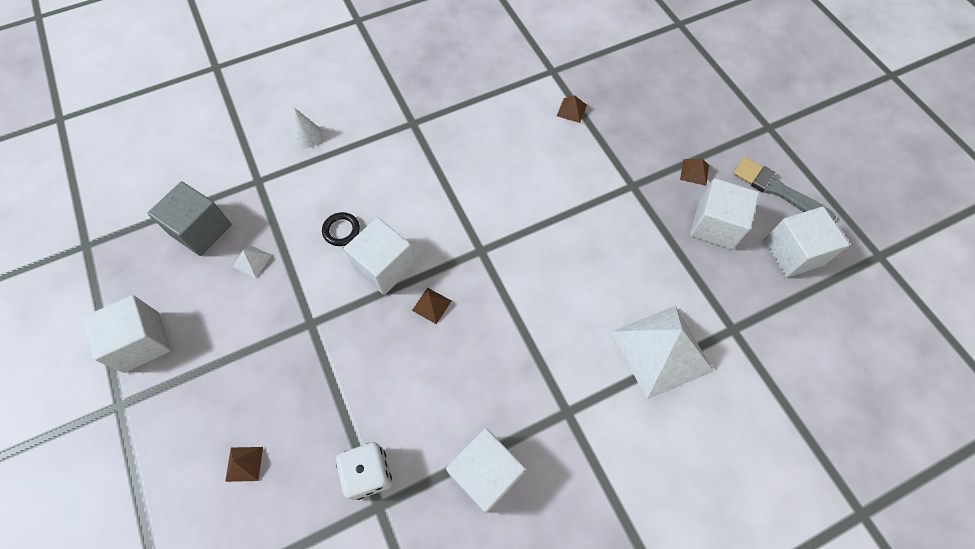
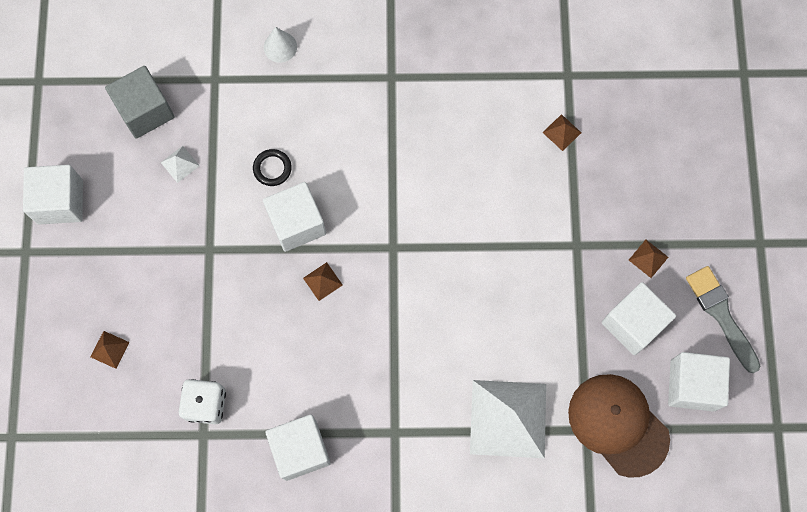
camera: 25 degrees right, 10 degrees up
(756, 312) = (618, 424): none -> brown cap

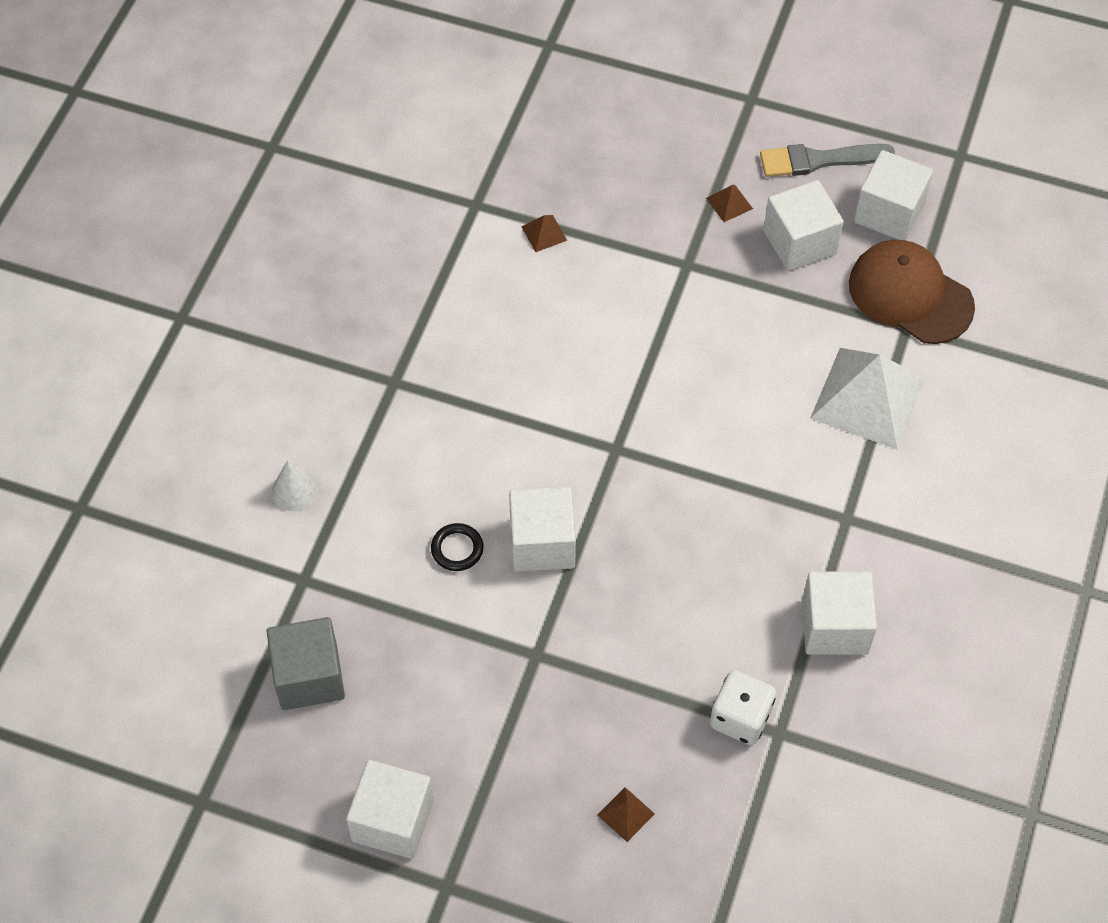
camera: 70 degrees left, 15 degrees down
(180, 164) = (403, 655): white pyramid -> none
(322, 281) = (629, 537): brown pyramid -> none
(618, 424) = (910, 295): brown cap -> brown cap turned 60 degrees clockwise

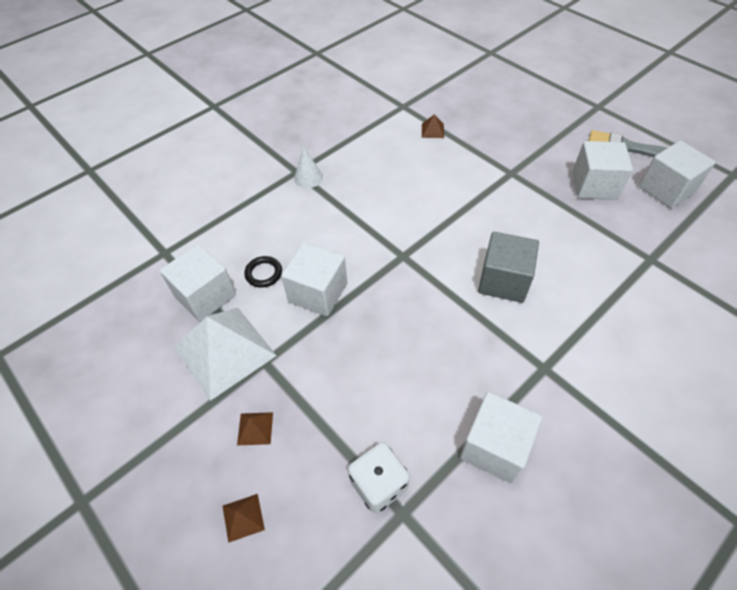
camera: 30 degrees right, 5 degrees down
(294, 490) = (199, 204): white cone -> white cone (308, 178)
(309, 676) = (120, 309): grey cube -> grey cube (503, 281)
(393, 820) = (88, 431): white cube -> white cube (205, 296)
(729, 203) = (557, 151): brown pyramid -> brown pyramid (255, 428)
(868, 397) = (601, 293): white pyramid -> white pyramid (225, 351)
(910, 295) = (662, 241): brown cap -> none

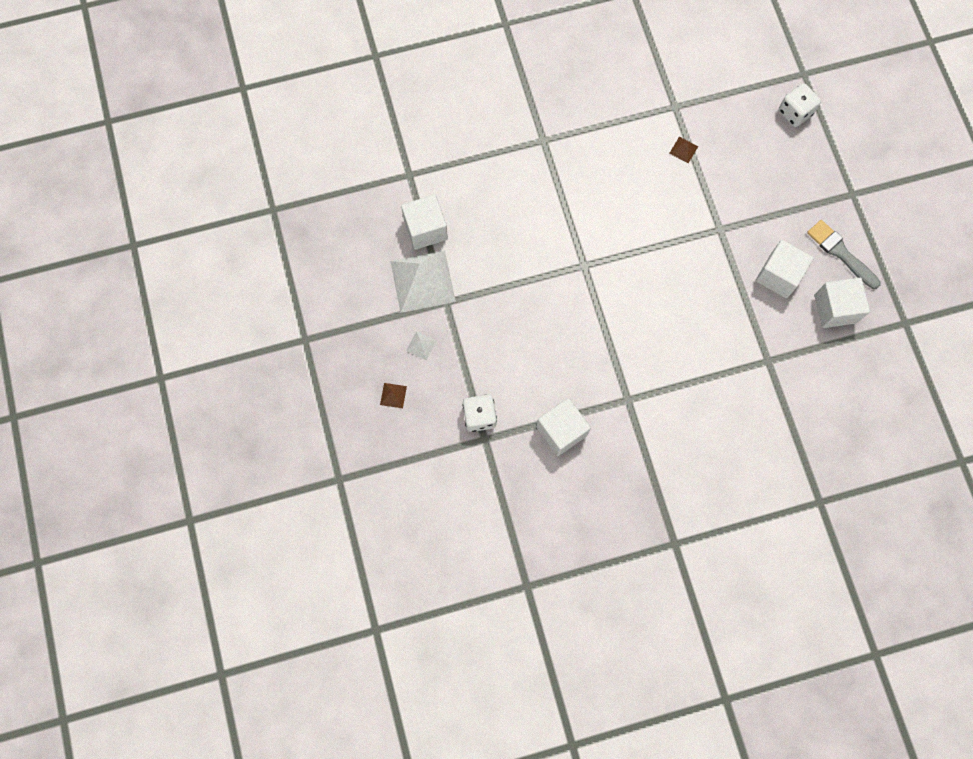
camera: 25 degrees right, 20 degrees up
(255, 428) = (421, 345): brown pyramid -> white pyramid
(264, 273) = (474, 230): black ring -> none
(308, 178) = (550, 152): white cone -> none
(318, 292) = (506, 266): white cube -> none
(503, 281) = (645, 323): grey cube -> none
(504, 75) = (795, 112): none -> white dice

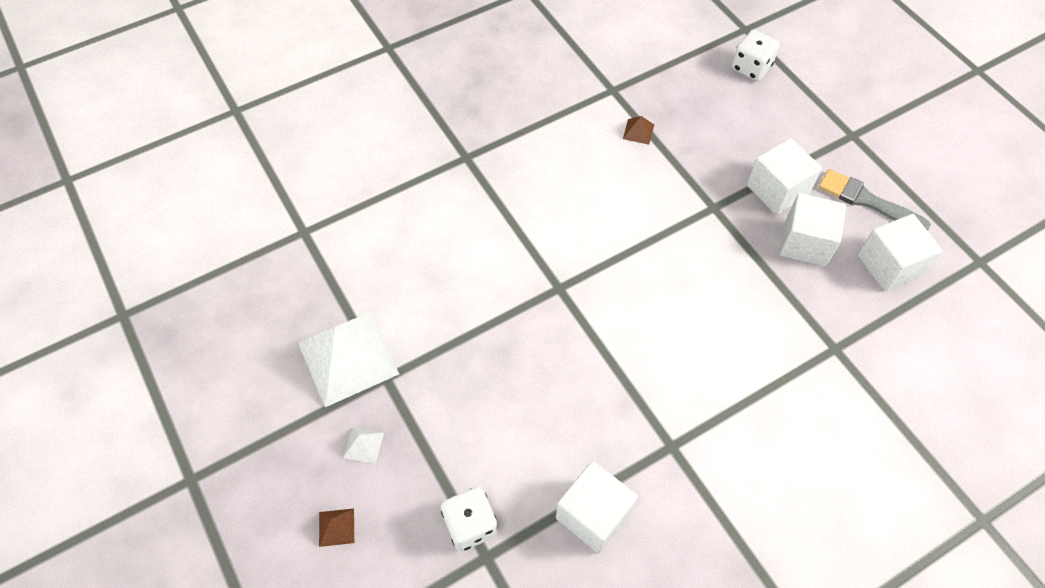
camera: 15 degrees left, 15 degrees down
(425, 229) = (338, 292): white cube -> white cube (777, 190)

